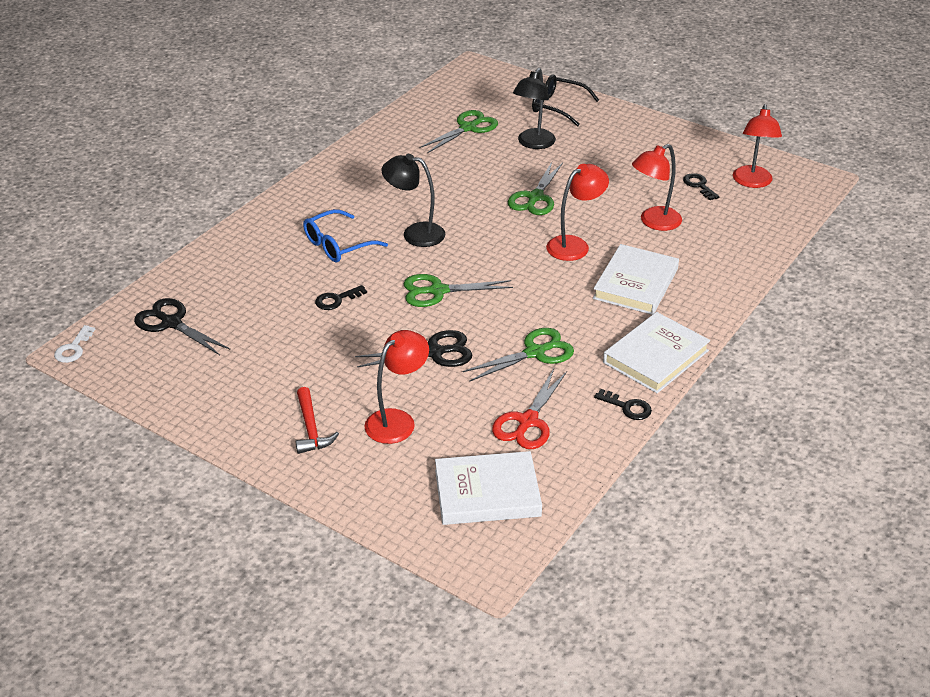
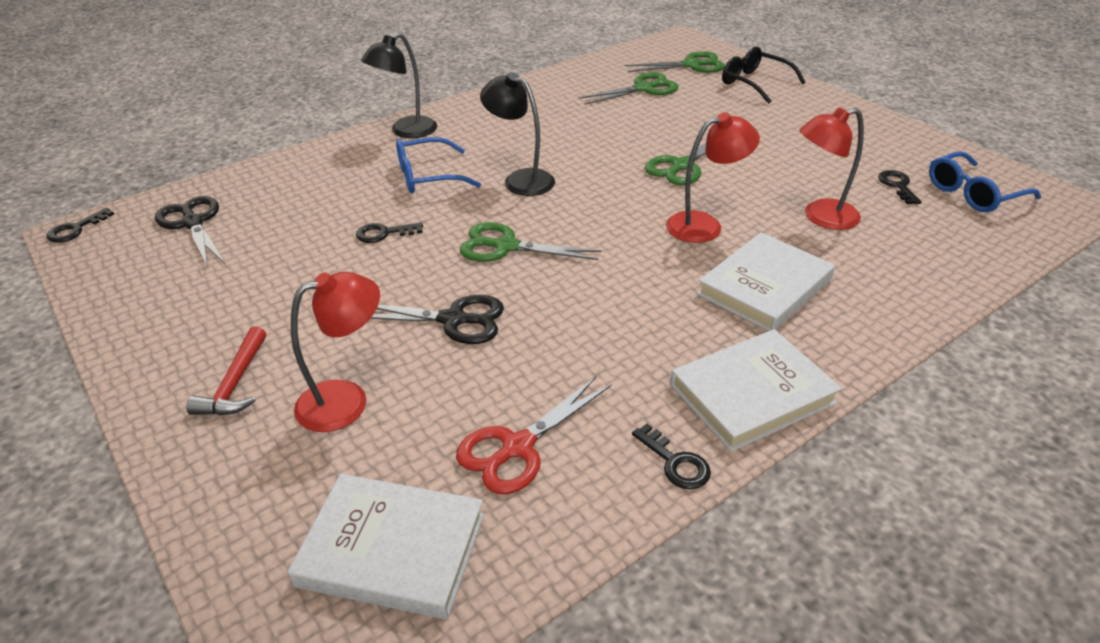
camera: 20 degrees right, 0 degrees up
(73, 348) = (76, 229): white key -> black key
(533, 143) = (708, 113): black lamp -> black lamp (406, 131)
(535, 352) = (582, 349): green scissors -> green scissors (691, 65)
(752, 182) = (973, 193): red lamp -> blue glasses

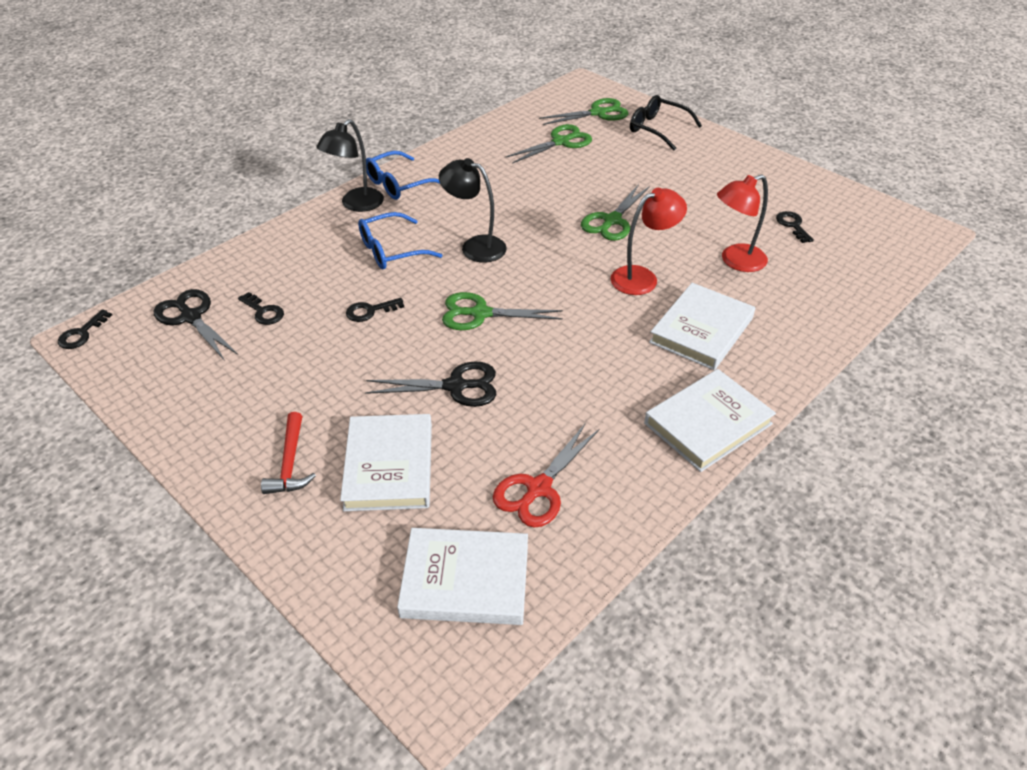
camera: 10 degrees left, 5 degrees up
(346, 400) = (389, 466): red lamp -> white book
(675, 462) = (661, 486): black key -> black key (263, 312)
(973, 193) = (853, 228): blue glasses -> blue glasses (398, 184)

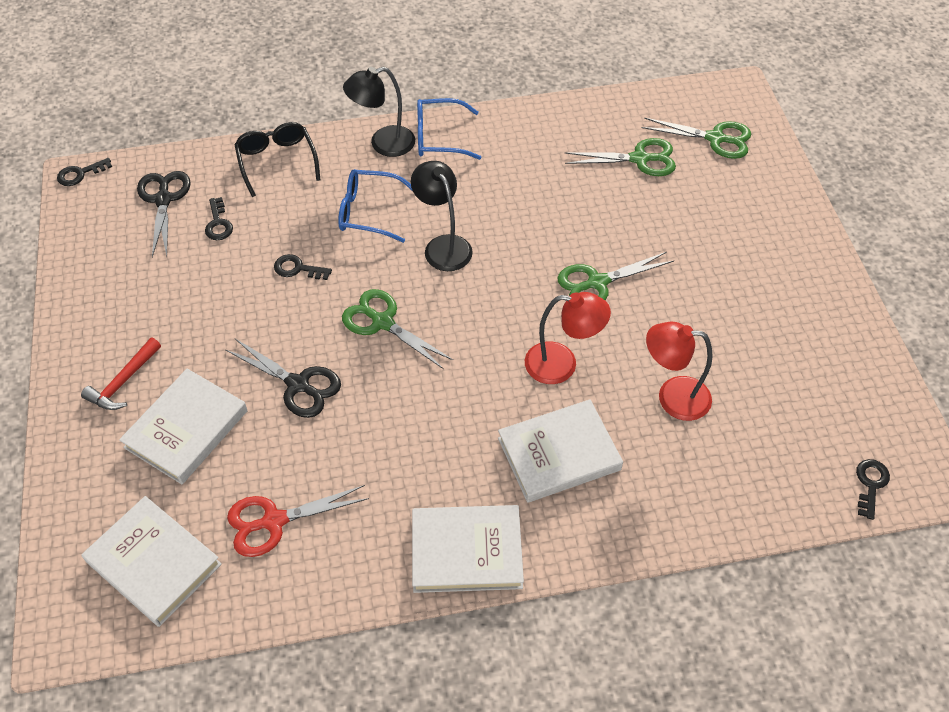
camera: 35 degrees right, 10 degrees up
(657, 129) = (759, 190): black glasses -> black glasses (277, 161)
(792, 225) = (780, 387): black key -> black key (870, 484)

